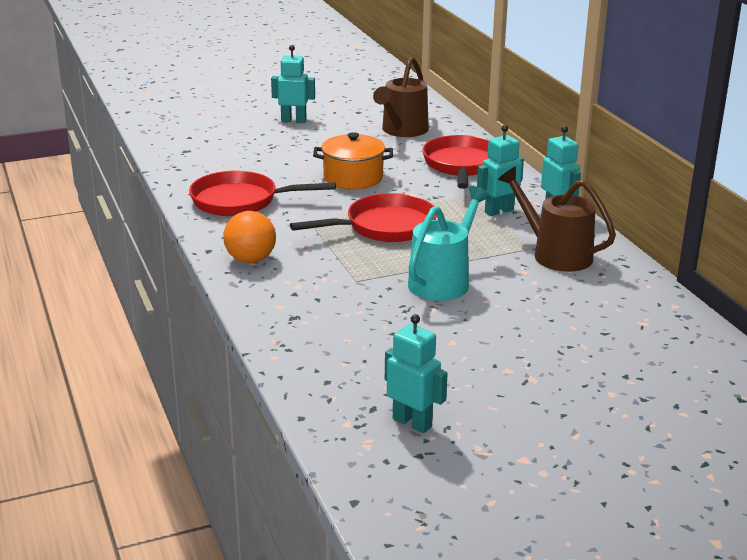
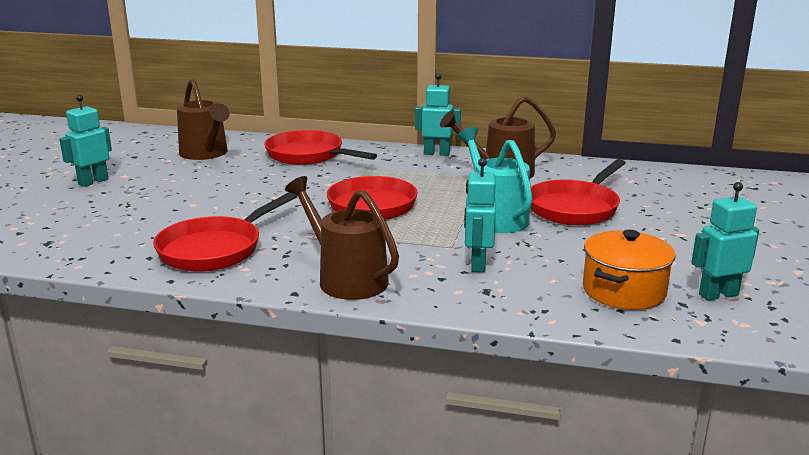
camera: 55 degrees left, 5 degrees down
(250, 260) = (346, 278): orange ball -> brown watering can
(353, 178) = (258, 194): orange pot -> orange pot (624, 291)
(498, 211) = (406, 168): turquoise robot -> turquoise robot (477, 264)
(520, 311) = (575, 208): none -> red pan

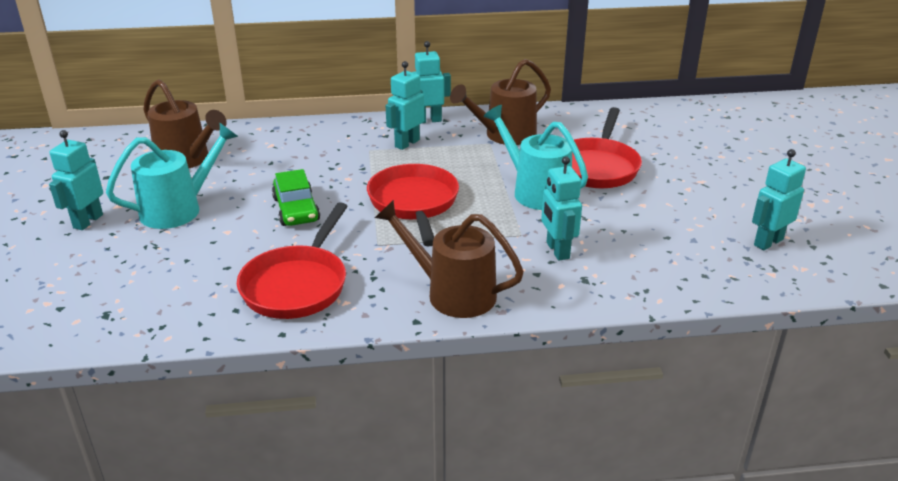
camera: 20 degrees left, 10 degrees up
(169, 184) = (179, 209): none -> turquoise watering can
(263, 198) = (296, 209): none -> green car
(308, 155) = (301, 144): red pan -> none
(402, 167) = (407, 143): none -> turquoise robot
(624, 291) = (695, 254): orange pot -> none

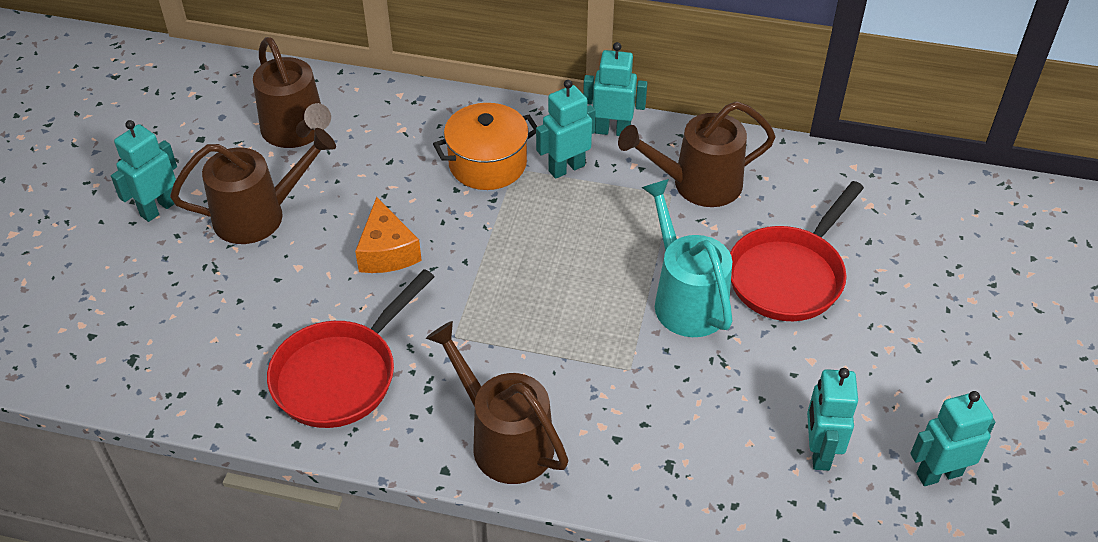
camera: 20 degrees right, 15 degrees up
(179, 209) = (259, 215): turquoise watering can -> brown watering can
(296, 209) = (387, 251): green car -> orange cheese
(347, 151) = (487, 164): none -> orange pot
(414, 203) = (527, 279): red pan -> none
(557, 250) = (660, 409): turquoise robot -> turquoise robot (819, 452)

